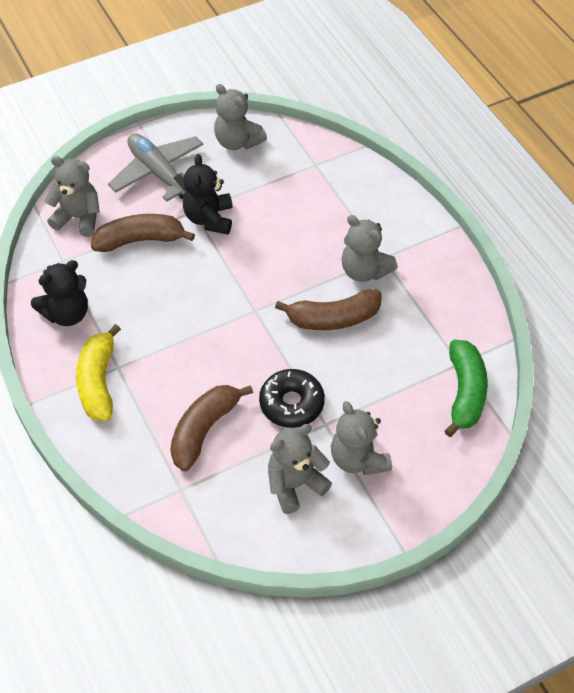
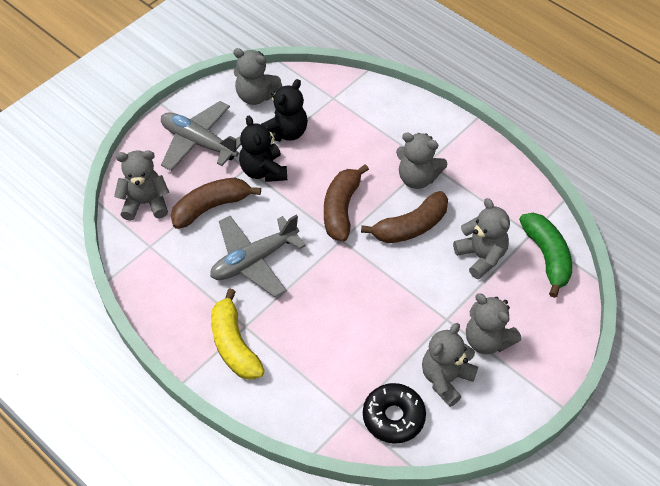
camera: 20 degrees left, 0 degrees up
(67, 314) = (176, 292): black teddy bear -> black teddy bear (286, 132)
(157, 305) = (254, 260): none -> grey plane
(204, 430) = (347, 357): brown banana -> brown banana (341, 209)
(291, 404) = (410, 311): black donut -> black donut (393, 417)
(393, 371) = (481, 256): none -> grey teddy bear

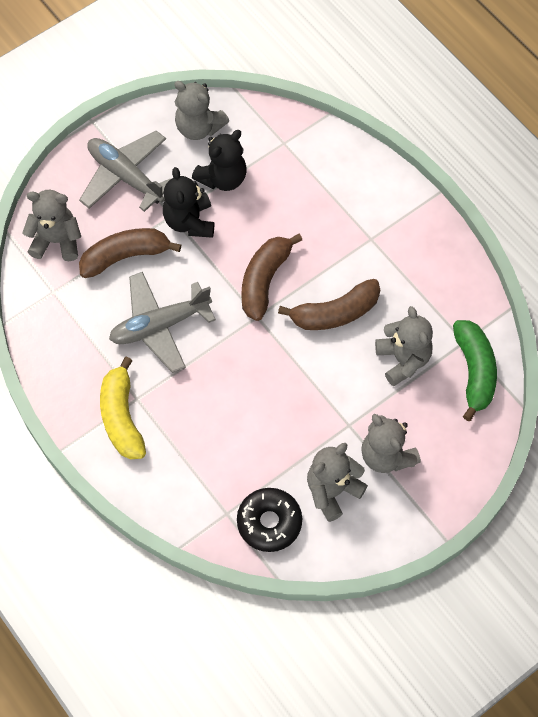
camera: 10 degrees right, 10 degrees up
(417, 178) = (355, 256): grey teddy bear -> none

